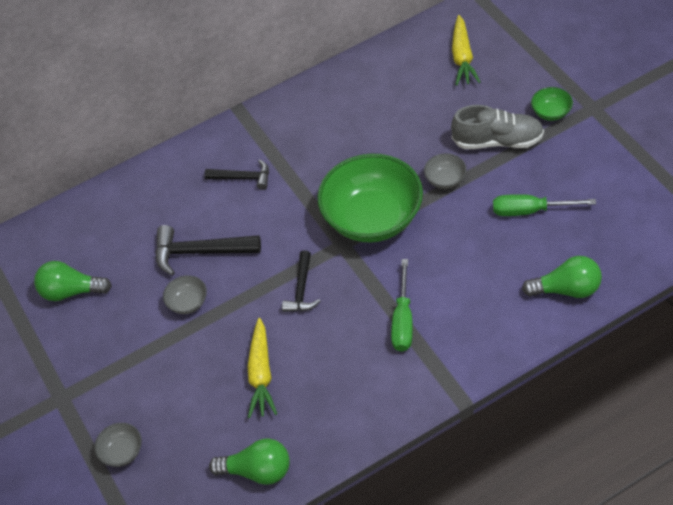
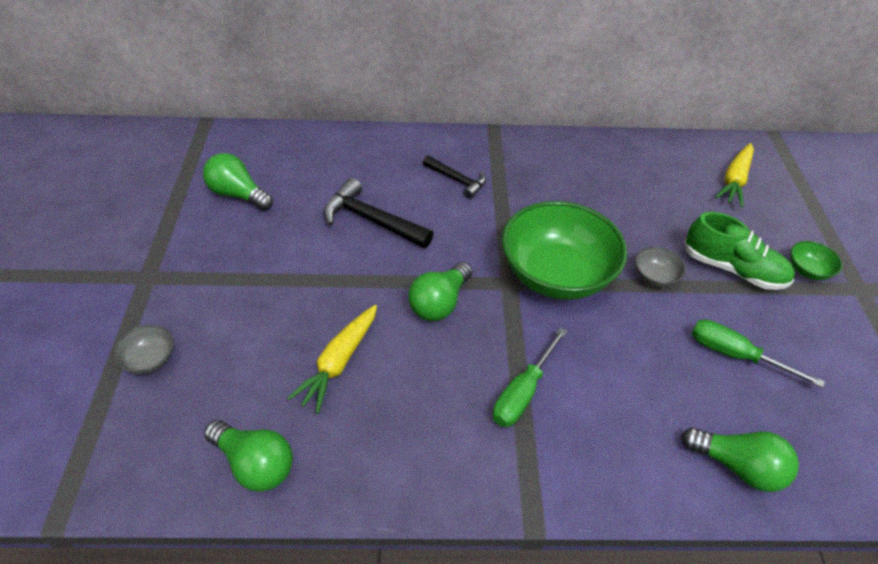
camera: 20 degrees right, 5 degrees down
(188, 303) = (325, 257): grey bowl -> none
(301, 289) = (439, 303): black hammer -> green light bulb
(498, 141) = (732, 269): grey shoe -> green shoe

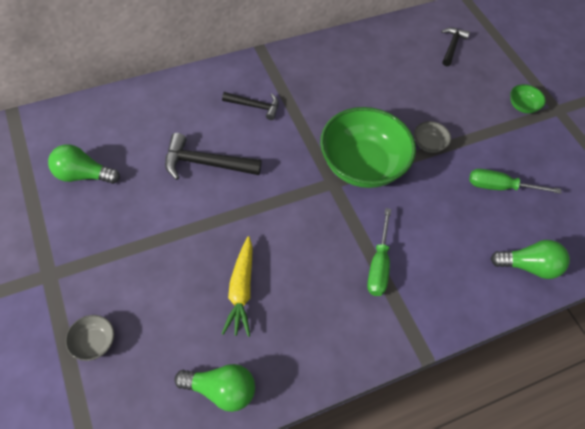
camera: 25 degrees left, 10 degrees up
(439, 303) = (290, 216): green light bulb -> none
(732, 269) = (476, 121): green shoe -> none
(734, 181) = (452, 46): yellow carrot -> black hammer

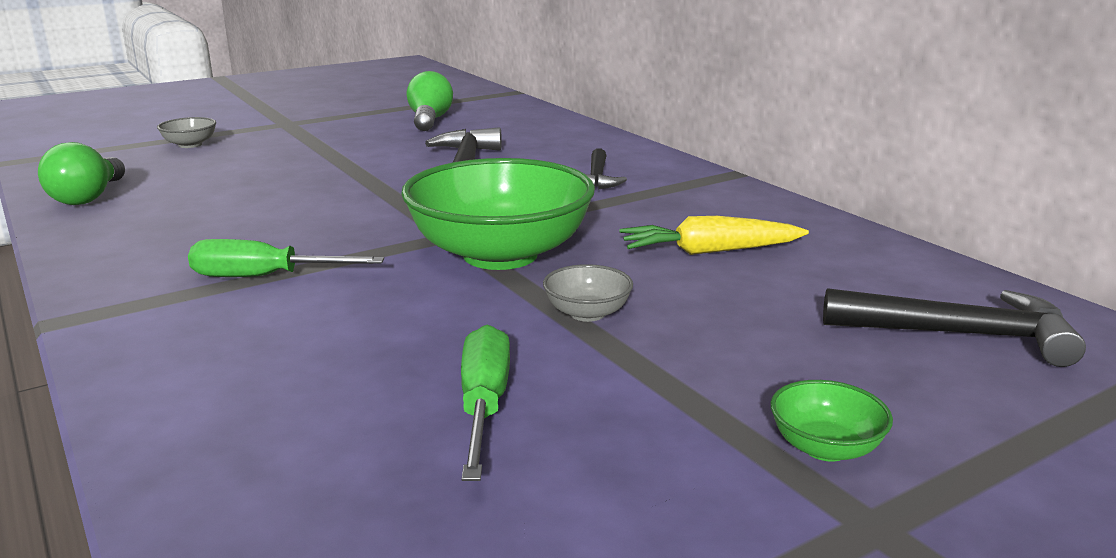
camera: 85 degrees right, 35 degrees down
(241, 291) = (239, 196): yellow carrot -> yellow carrot (709, 251)
(452, 46) = (960, 335): black hammer -> black hammer, size x1.57
(529, 266) = (223, 447): green light bulb -> none

